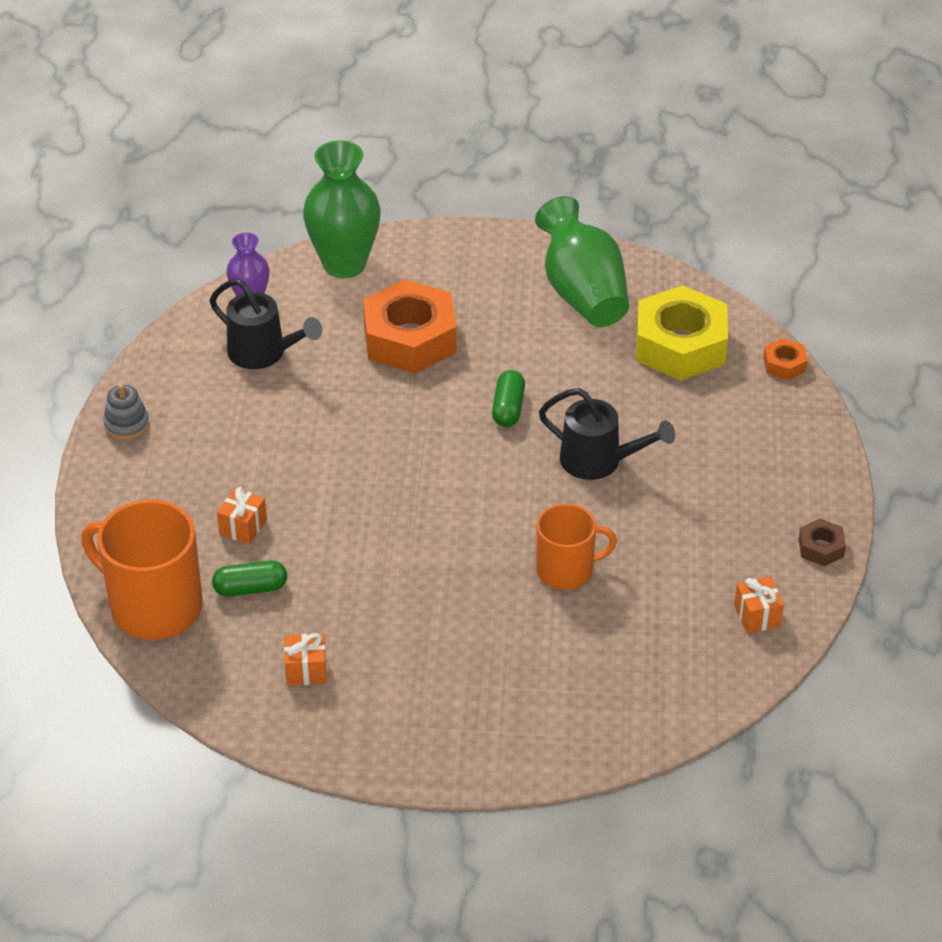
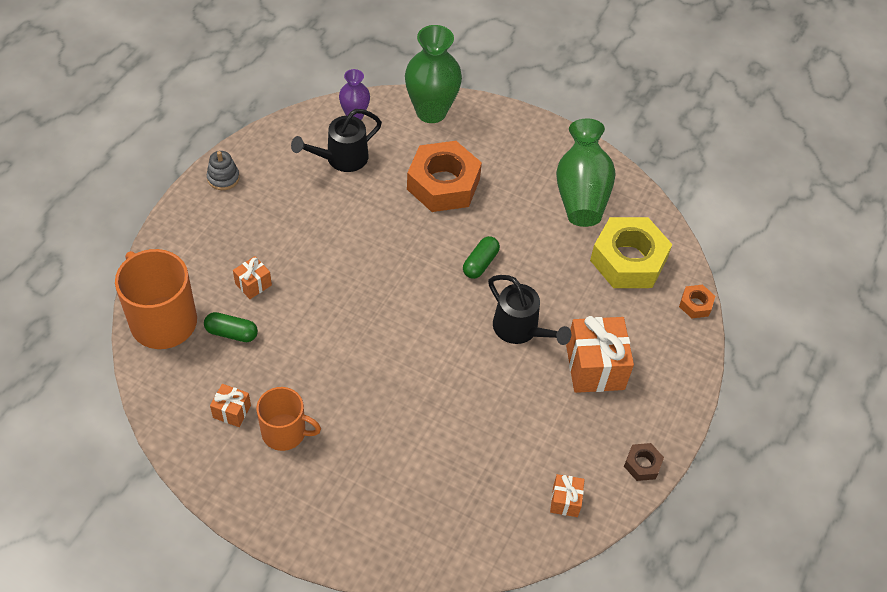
camera: 20 degrees right, 10 degrees up
(264, 353) = (341, 159): black watering can -> black watering can turned 90 degrees clockwise
(566, 570) = (450, 407): orange mug -> orange mug (285, 432)
(709, 469) = (595, 367): none -> orange gift

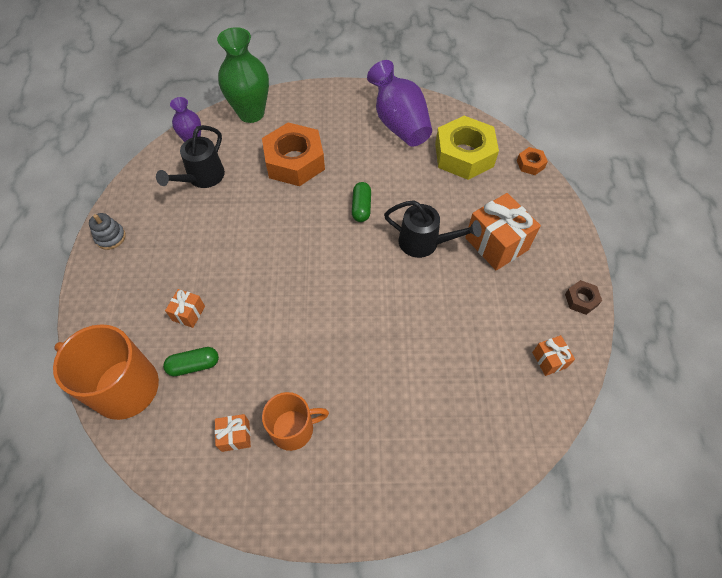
camera: 25 degrees left, 5 degrees up
(581, 193) = (399, 123): green vase -> purple vase

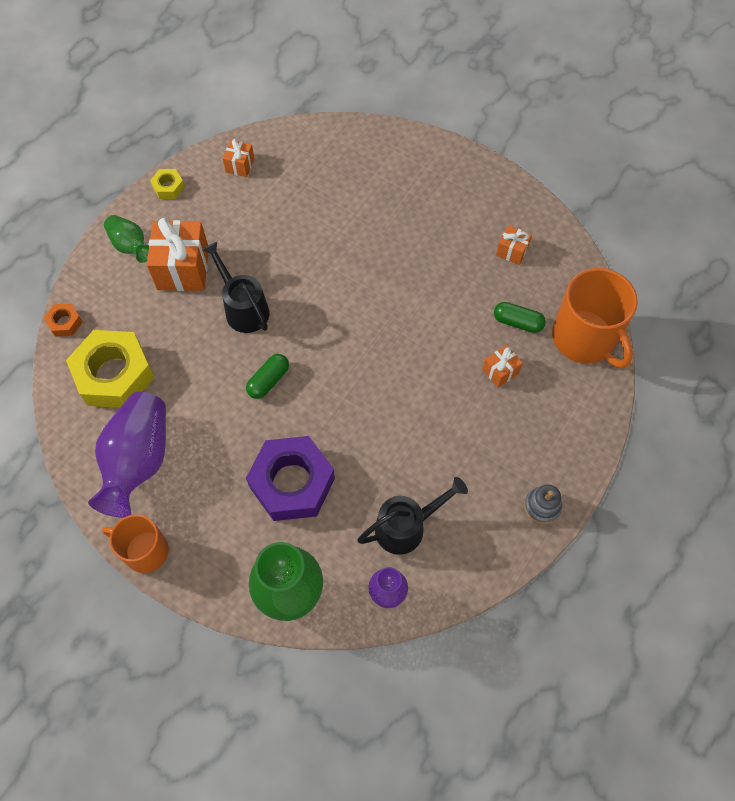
camera: 145 degrees left, 5 degrees up
(293, 429) = (465, 231): orange mug -> orange mug (145, 550)
(294, 161) = (292, 483): orange nut -> purple nut
(551, 236) = (131, 246): none -> green vase
(581, 300) = (168, 187): brown nut -> yellow nut

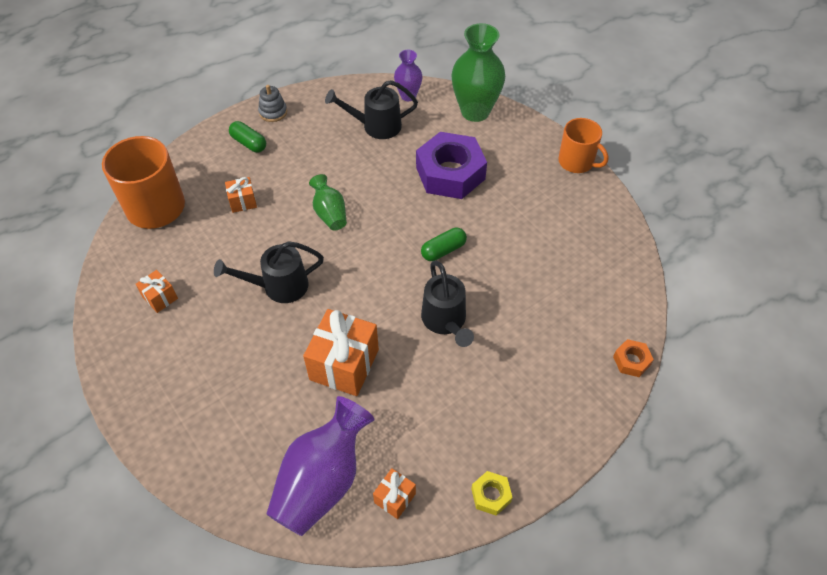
camera: 160 degrees left, 10 degrees down
(114, 375) = (585, 295): yellow nut -> none
(131, 246) = (550, 428): green vase -> green vase (330, 213)
(138, 461) = (573, 221): purple vase -> purple vase (322, 480)
(183, 269) = (496, 382): orange gift -> orange gift (344, 364)
(412, 293) = (278, 286): none -> black watering can
(517, 322) = (201, 234): green capsule -> green capsule (249, 143)

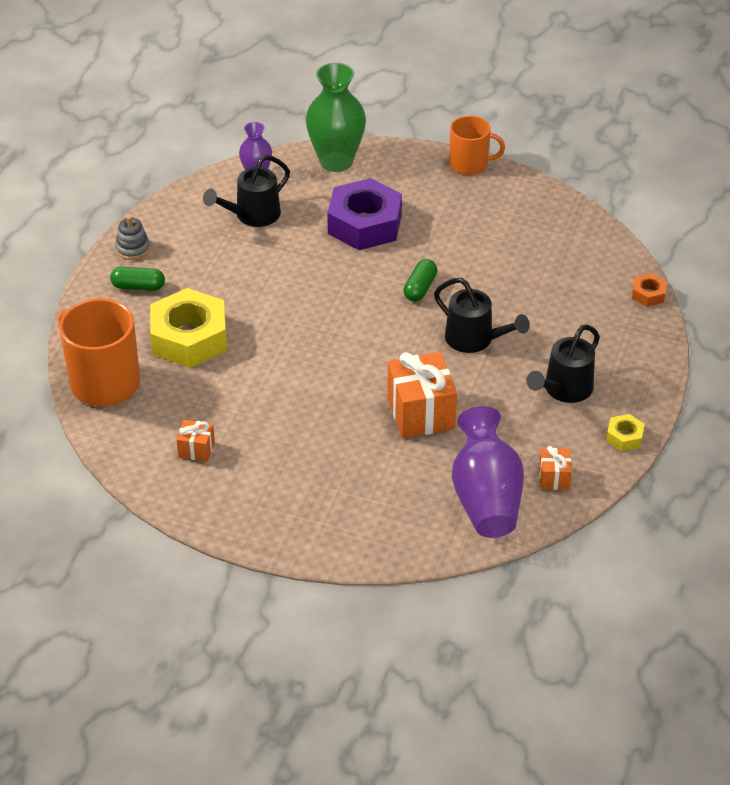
camera: 35 degrees left, 10 degrees down
(243, 202) = (189, 338): orange gift -> yellow nut
(278, 286) = (300, 387): black watering can -> black watering can (563, 390)
(330, 213) = (285, 308): green vase -> none

